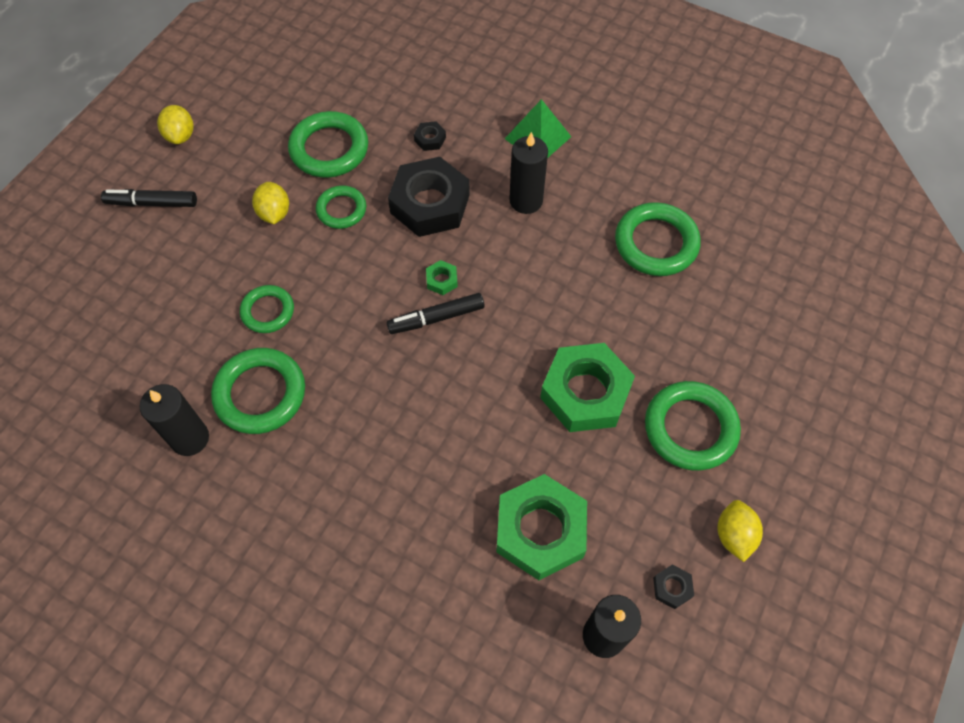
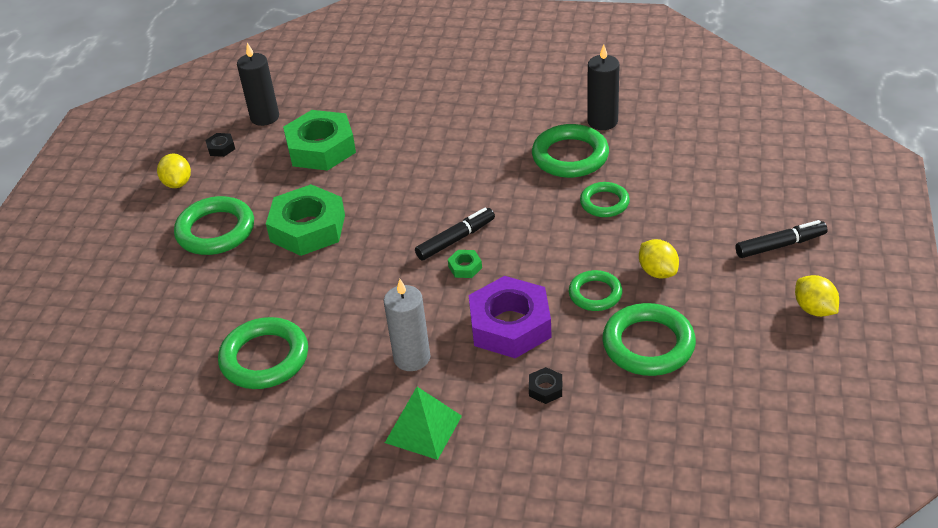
camera: 165 degrees right, 20 degrees down
(430, 204) = (510, 325): black nut -> purple nut
(526, 201) = (412, 358): black candle -> grey candle

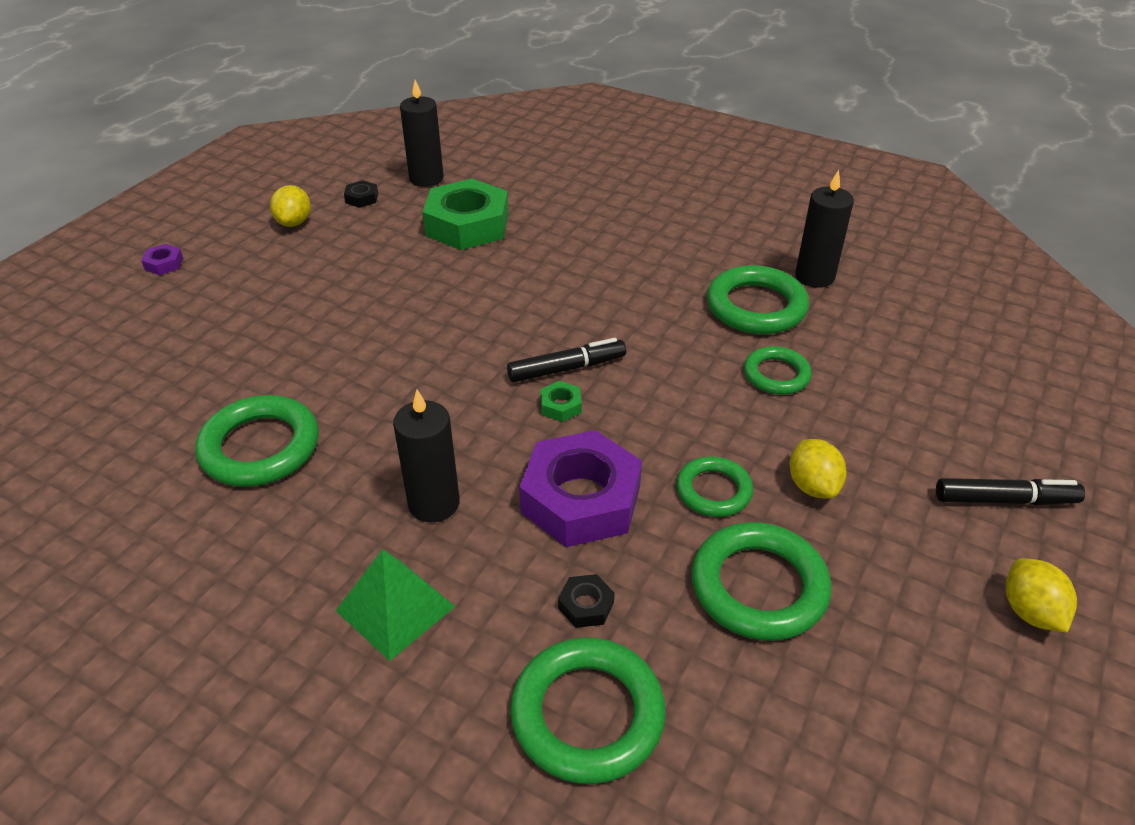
camera: 15 degrees right, 0 degrees up
(92, 246) = (164, 264): none -> purple nut
(216, 231) = (301, 283): green ring -> green ring (587, 714)
(308, 228) = (402, 307): green nut -> none
(412, 358) = (434, 503): grey candle -> black candle

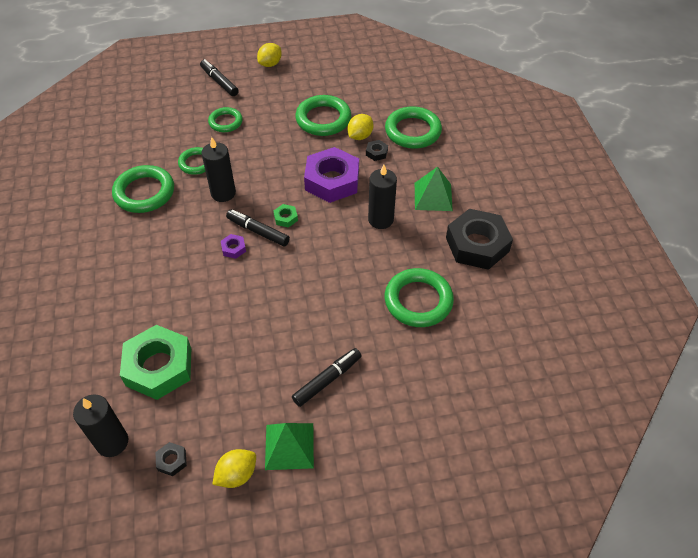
camera: 130 degrees left, 10 degrees up
(164, 264) = (349, 507): purple nut -> purple nut (233, 248)
(239, 587) = (477, 244): none -> black nut
(269, 259) = (289, 446): none -> green pyramid
(288, 314) = (327, 380): none -> black marker
(713, 491) = (289, 149): green ring -> green ring (225, 122)
(812, 486) = (259, 126): yellow lemon -> yellow lemon (360, 136)
(814, 276) = (96, 184): black candle -> black candle (223, 193)

